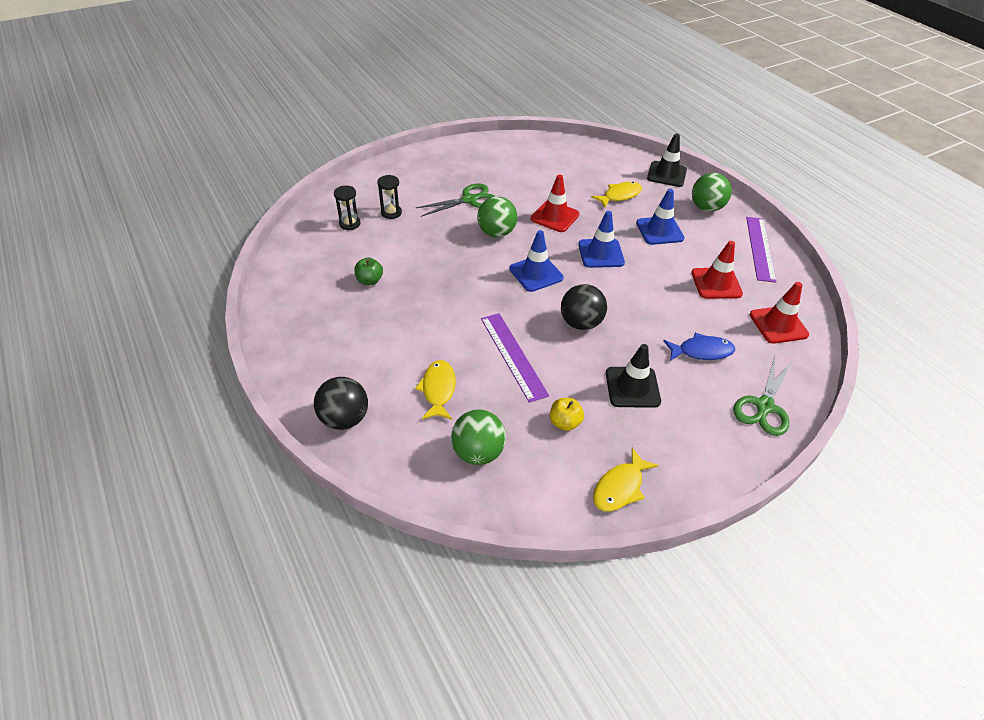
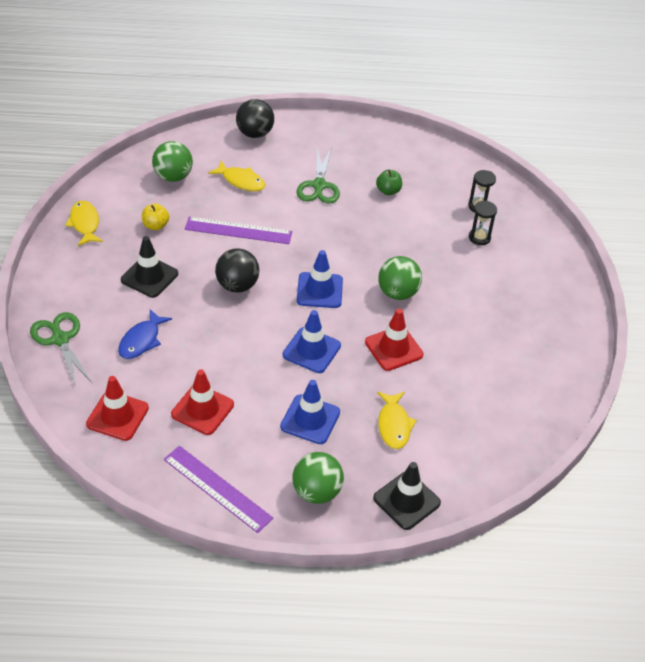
camera: 120 degrees right, 0 degrees up
(470, 200) = (466, 299): green scissors -> green scissors (319, 186)

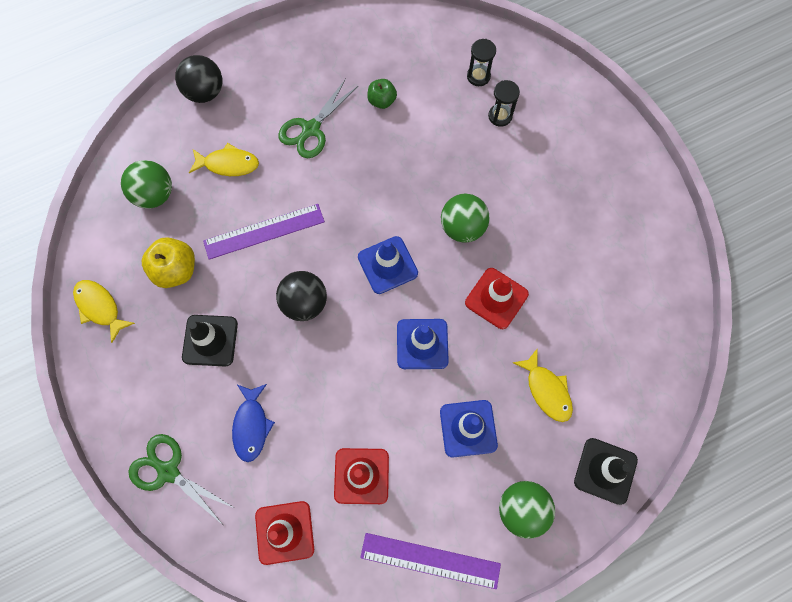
camera: 25 degrees left, 25 degrees up
(155, 225) = (176, 270): yellow apple -> yellow apple, size x1.58
(319, 186) = (310, 130): green scissors -> green scissors turned 60 degrees clockwise

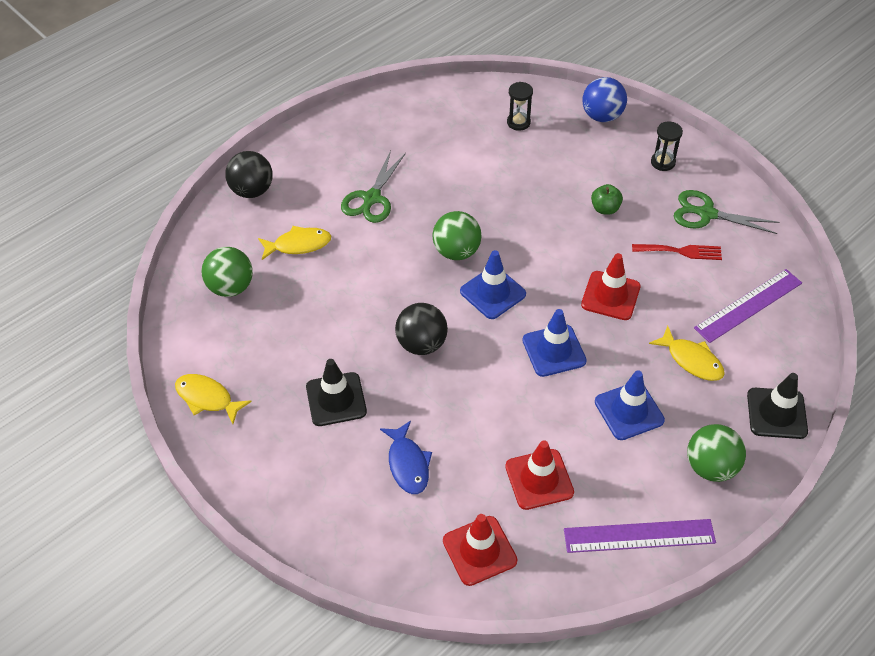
camera: 15 degrees left, 20 degrees down
(167, 471) = (334, 527): green scissors -> green scissors (706, 214)
(176, 270) = (277, 346): yellow apple -> none
(264, 231) = (357, 293): purple ruler -> purple ruler (748, 305)
(382, 101) = (433, 161): green apple -> green apple (605, 209)
(462, 227) = (553, 245): green ball -> green ball (456, 251)
(500, 116) = (552, 149): black hourglass -> black hourglass (663, 162)
(562, 89) = (602, 116): none -> blue ball
(582, 267) = (681, 251): none -> red fork

